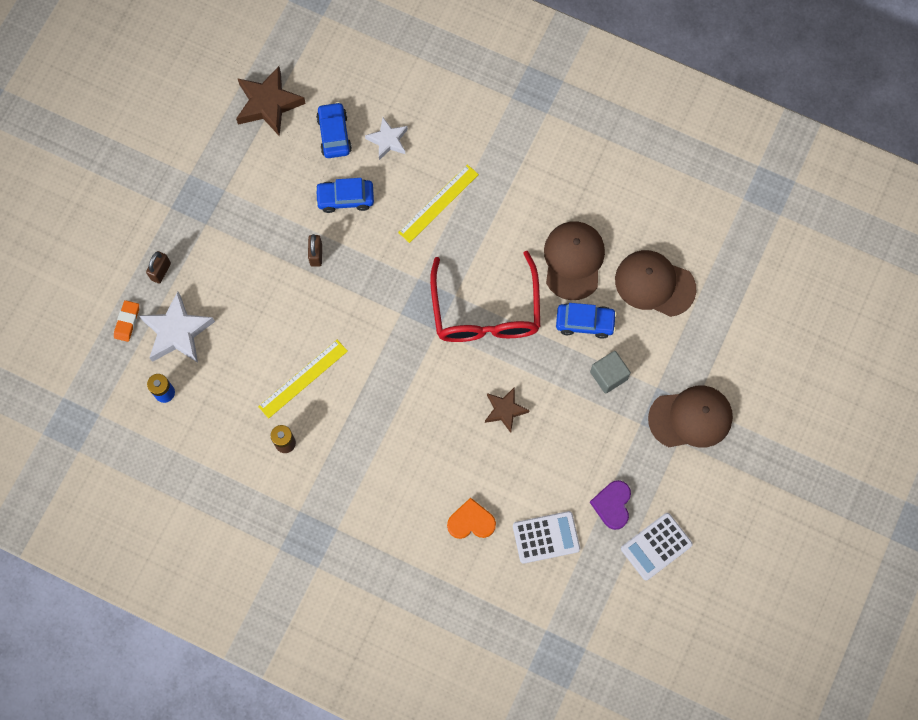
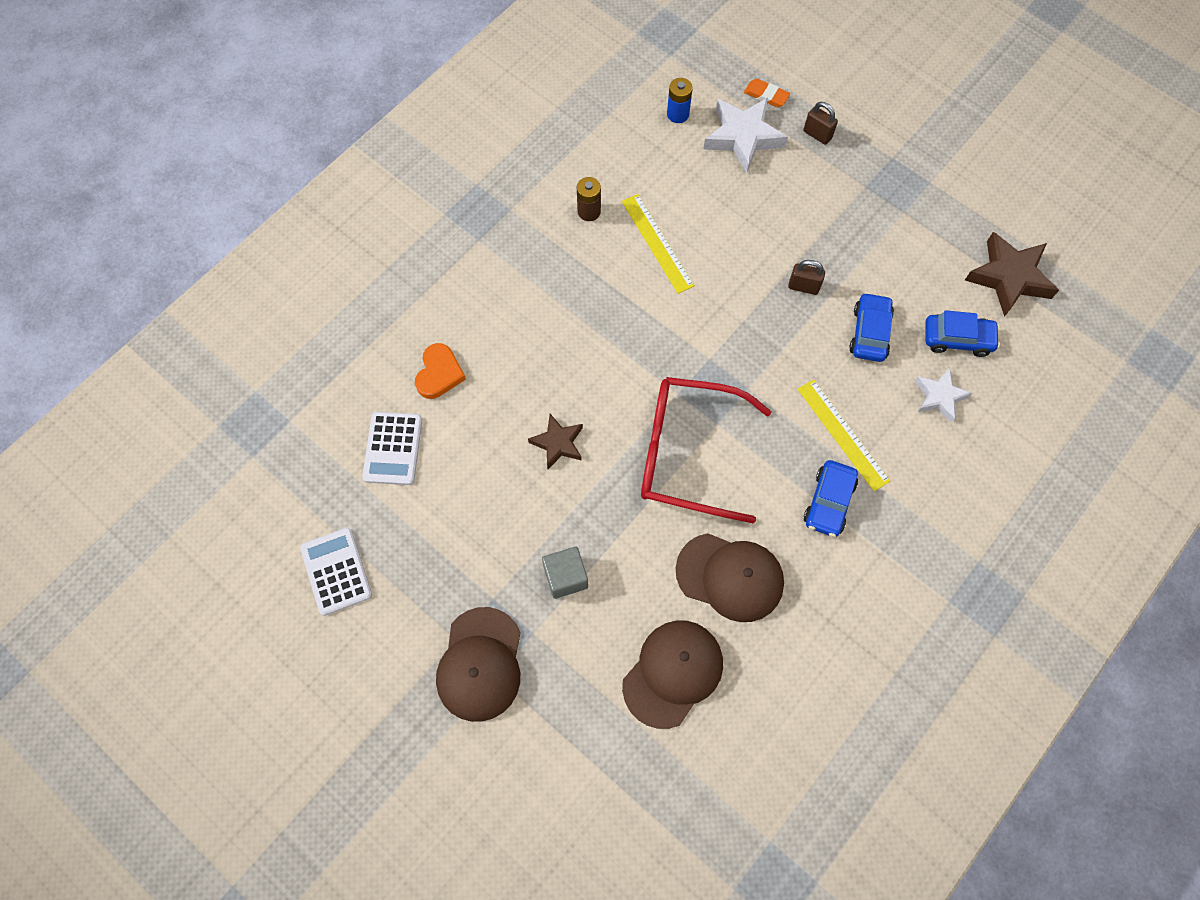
camera: 105 degrees right, 5 degrees down
(585, 322) = (643, 567): blue car -> blue car (829, 502)
(612, 505) = (404, 534): purple heart -> none

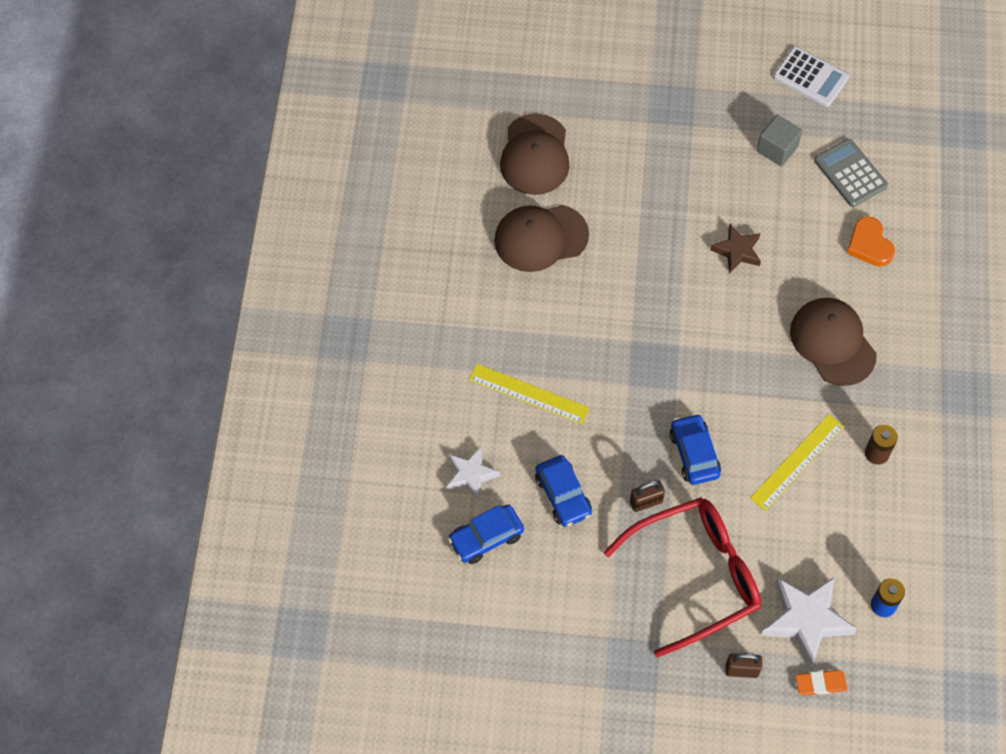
camera: 145 degrees right, 5 degrees down
(393, 448) = (850, 173): white calculator -> grey calculator
(480, 664) = (666, 84): brown cap -> brown cap (832, 342)
(565, 577) = (655, 168): grey cube -> grey cube (777, 149)
(657, 243) = (796, 462): yellow ruler -> yellow ruler turned 75 degrees counterclockwise
(687, 453) = (636, 304): red glasses -> red glasses (696, 576)
(829, 502) = (505, 334): blue car -> blue car (694, 454)
(1009, 277) = (475, 629): brown star -> none

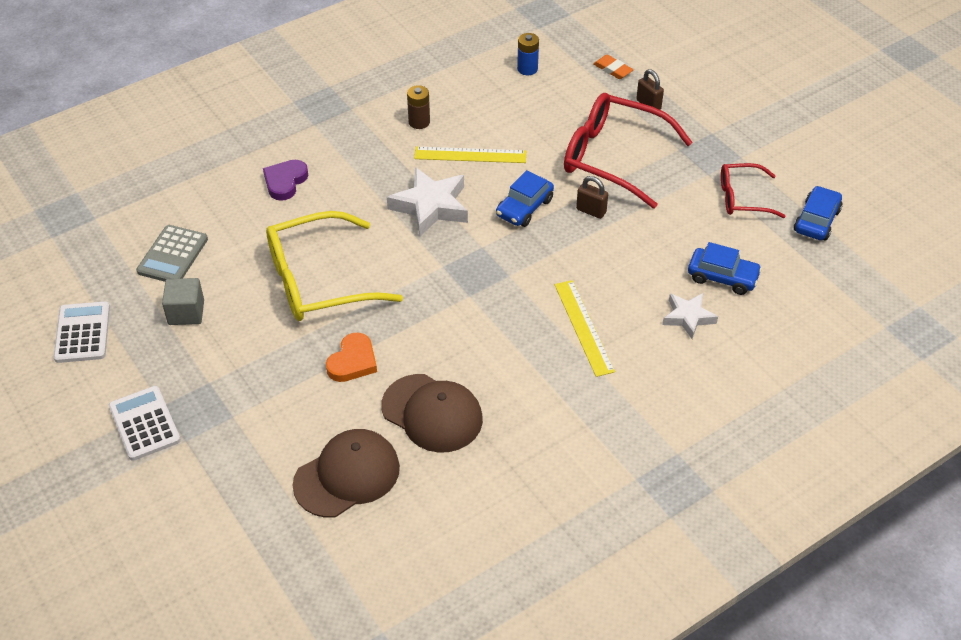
camera: 130 degrees left, 15 degrees down
(555, 638) = (742, 198): none -> red glasses
(563, 495) = (640, 256): blue car -> blue car (816, 220)
(687, 70) = (144, 423): none -> white calculator
(737, 251) = (318, 281): brown star -> yellow glasses
(806, 620) = (579, 95): white star -> white star (430, 206)
(832, 342) = (350, 186): brown cap -> none
(869, 245) = (237, 210): orange heart -> orange heart (353, 361)
(878, 299) = (285, 182): none -> purple heart

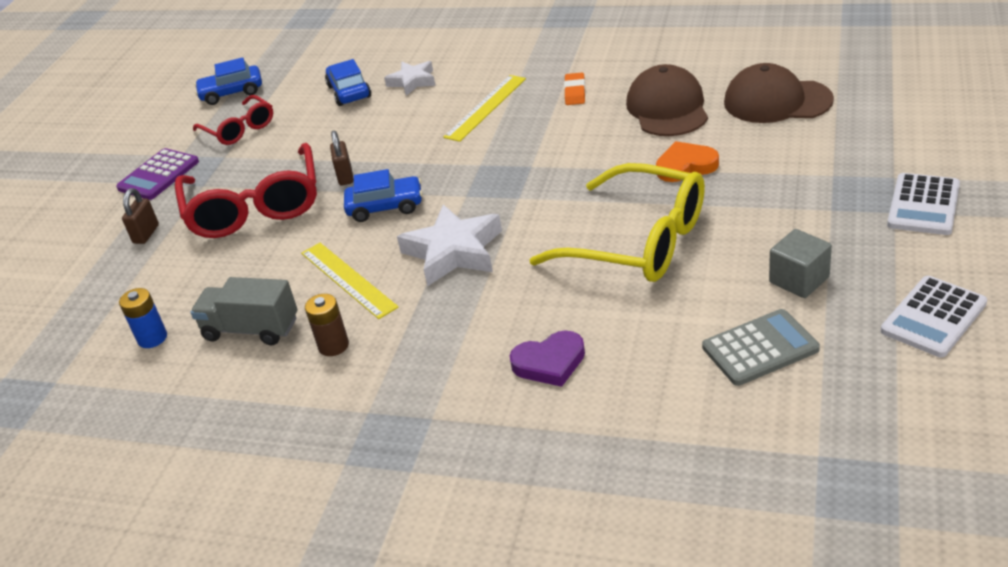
camera: 125 degrees left, 10 degrees down
(480, 102) = (251, 329): none -> grey truck
(612, 69) = (100, 286): orange eraser -> orange eraser (575, 92)
(724, 137) = (158, 175): none -> purple calculator

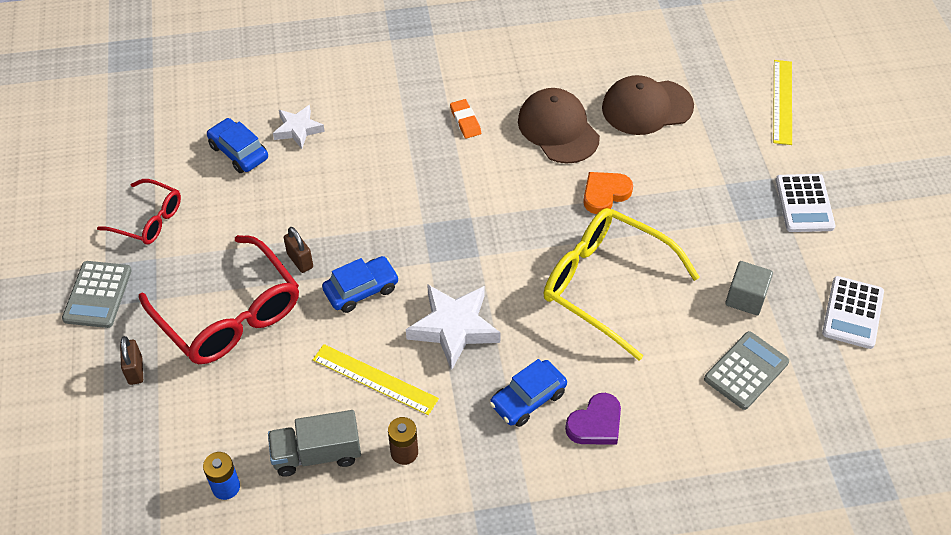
camera: 30 degrees left, 15 degrees up
(158, 175) = (97, 295): purple calculator -> grey calculator
(232, 93) = (107, 172): blue car -> blue car (528, 399)
(486, 107) = (390, 152): yellow ruler -> yellow ruler (782, 101)
(638, 242) = (605, 284): yellow glasses -> yellow glasses turned 150 degrees counterclockwise

